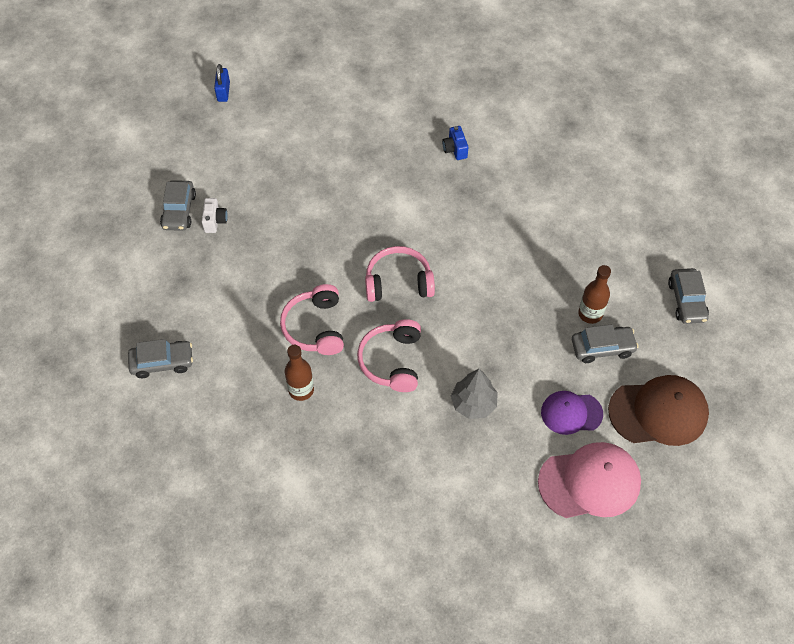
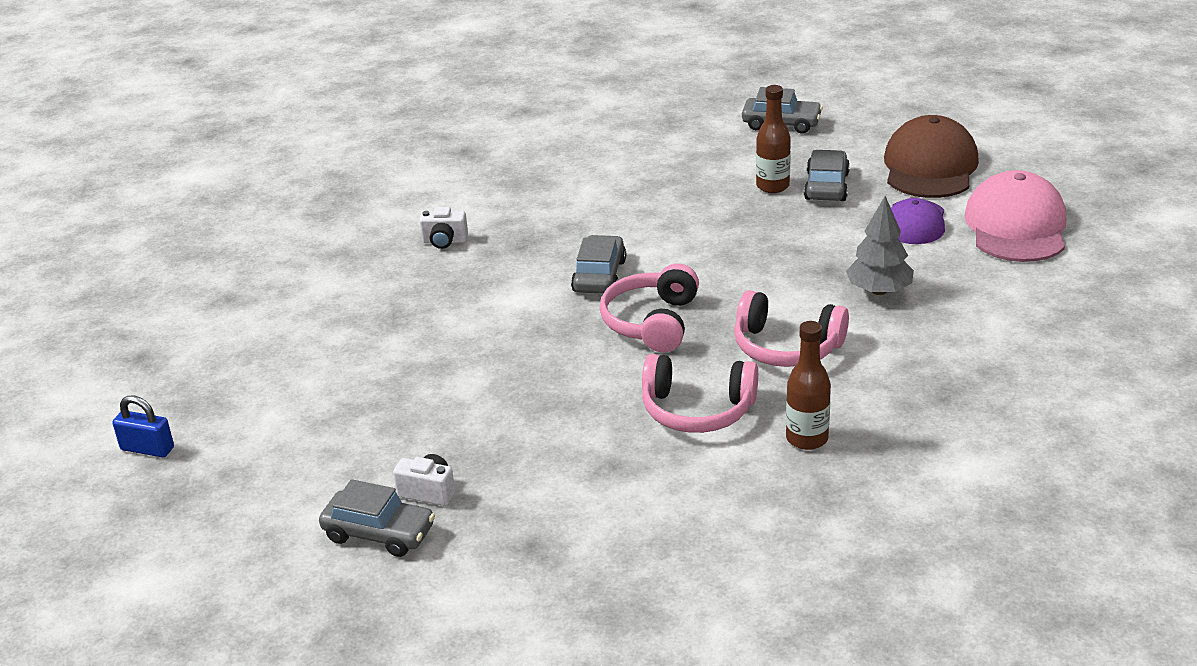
camera: 70 degrees left, 25 degrees down
(162, 362) = (697, 589): grey car -> grey car (599, 276)
(455, 149) = (444, 241): blue camera -> white camera

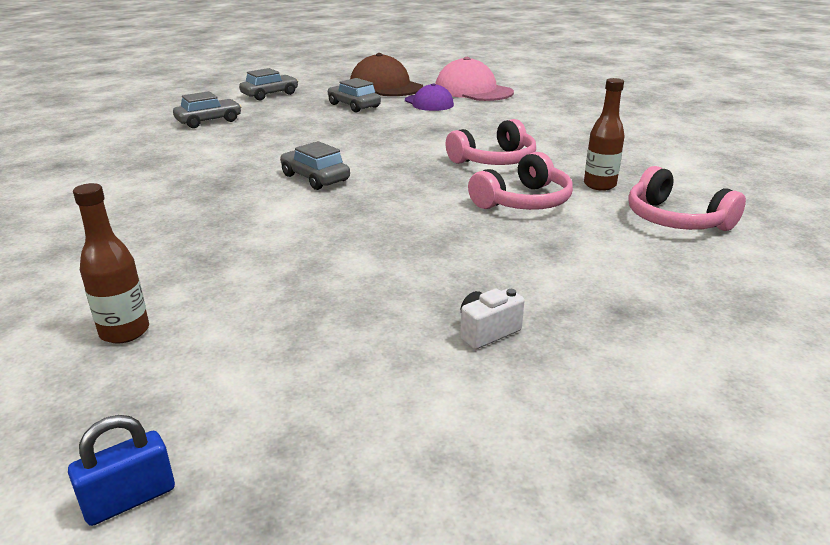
camera: 55 degrees left, 5 degrees down
(379, 533) = (520, 381): grey car -> grey car (209, 121)
(444, 241) = (151, 207): white camera -> none
(652, 322) = (400, 182): pink headphones -> pink headphones (675, 220)
(772, 186) = (325, 114): brown bottle -> brown bottle (124, 332)
(878, 291) = (477, 127): grey tree -> none

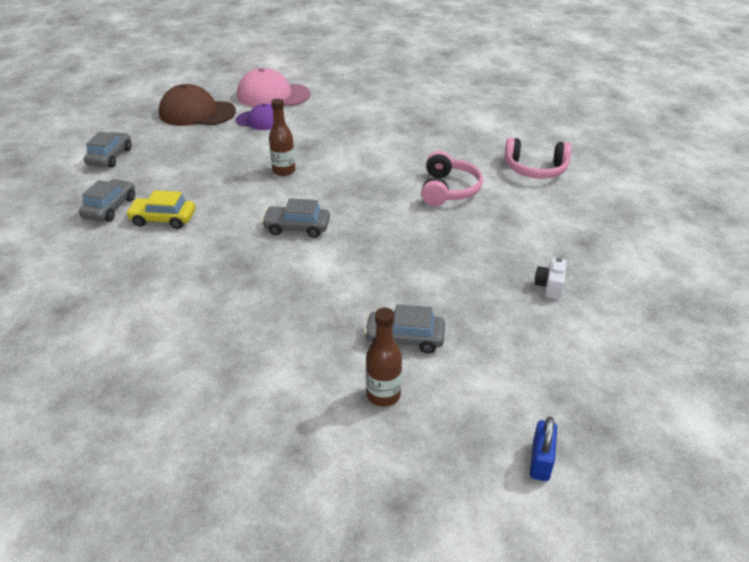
camera: 40 degrees left, 10 degrees up
(228, 138) = (163, 219): none -> yellow car
(354, 106) = (206, 144): grey car -> grey car (404, 338)
(494, 160) = (385, 162): pink headphones -> none
(599, 185) = (469, 158): brown bottle -> brown bottle (284, 171)

